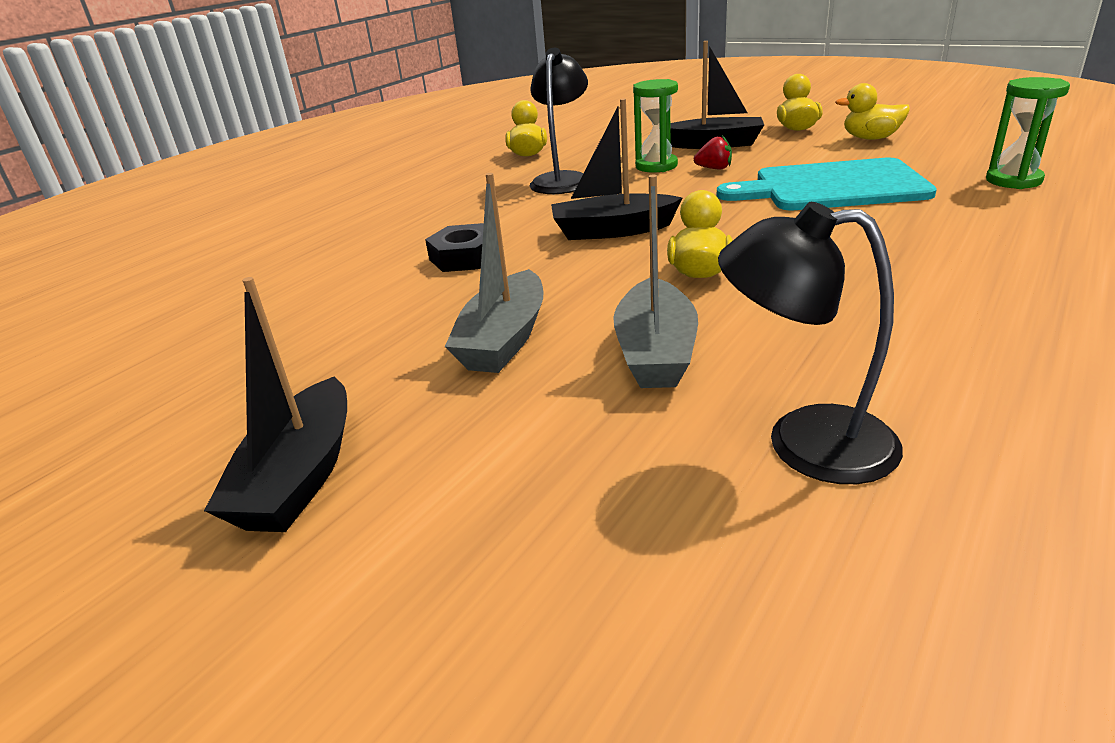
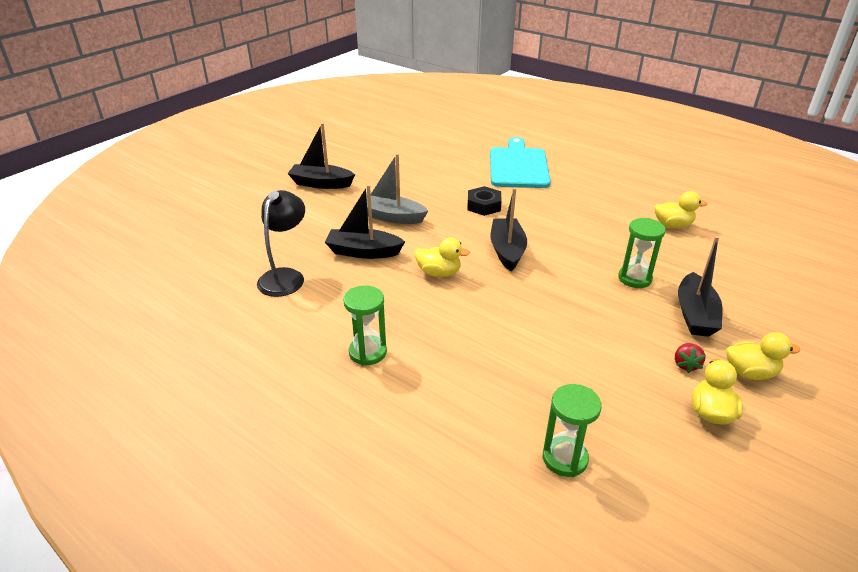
camera: 90 degrees right, 5 degrees up
(562, 180) = (608, 237): black lamp -> none
(655, 352) = (363, 252): grey boat -> black boat
(714, 168) = (624, 304): red strawberry -> red strawberry (685, 364)
(832, 187) = (568, 352): turquoise cutting board -> turquoise cutting board (518, 166)
(967, 302) = (368, 352): none -> green hourglass

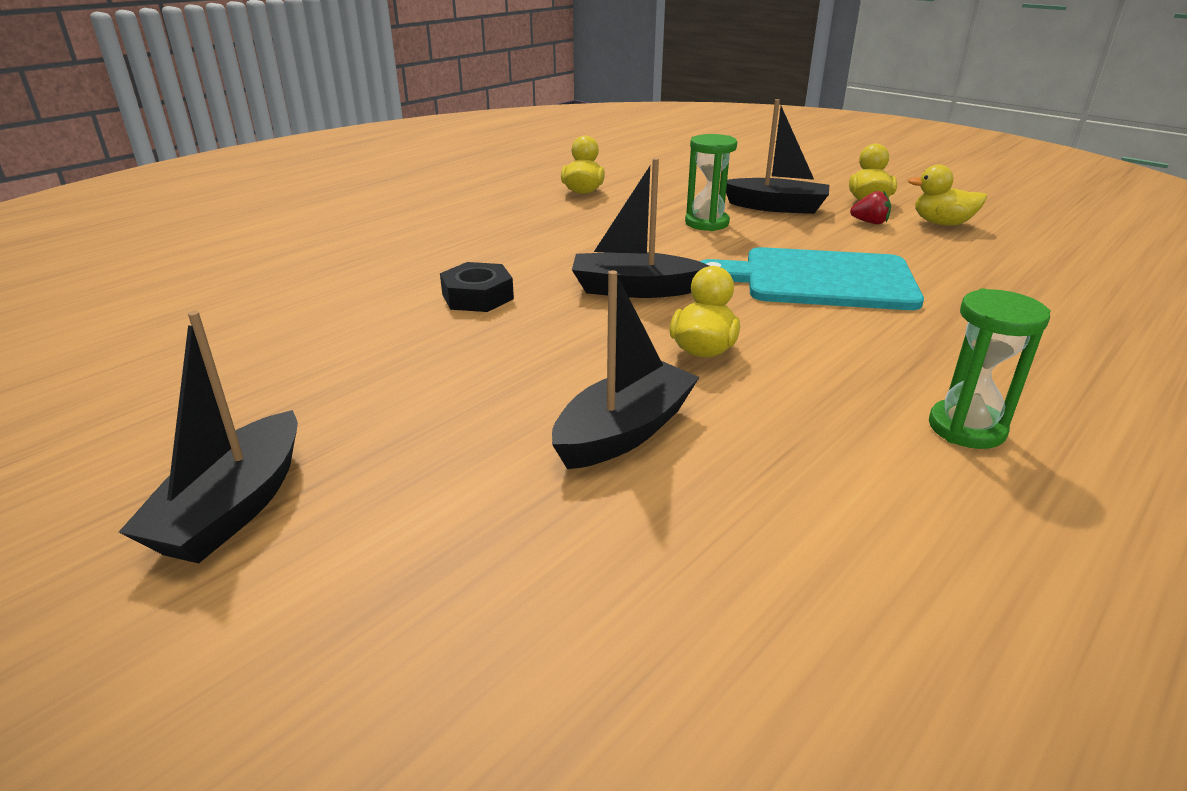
camera: 85 degrees left, 5 degrees down
(285, 276) = (734, 556): black lamp -> none
(363, 252) = (624, 431): black boat -> black boat turned 150 degrees counterclockwise
(391, 217) = (481, 393): grey boat -> none
(518, 166) = (346, 258): turquoise cutting board -> turquoise cutting board (820, 280)
(565, 458) = (1074, 295): green hourglass -> none

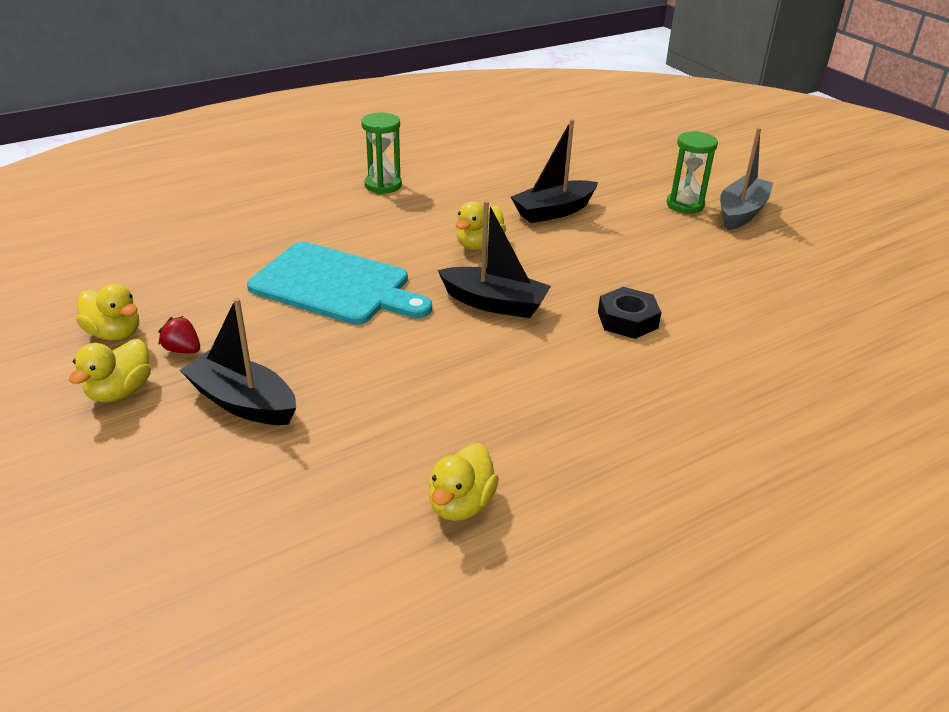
camera: 165 degrees left, 5 degrees up
(233, 508) = (741, 212): black boat -> grey boat
(706, 223) = (355, 385): green hourglass -> green hourglass (685, 205)

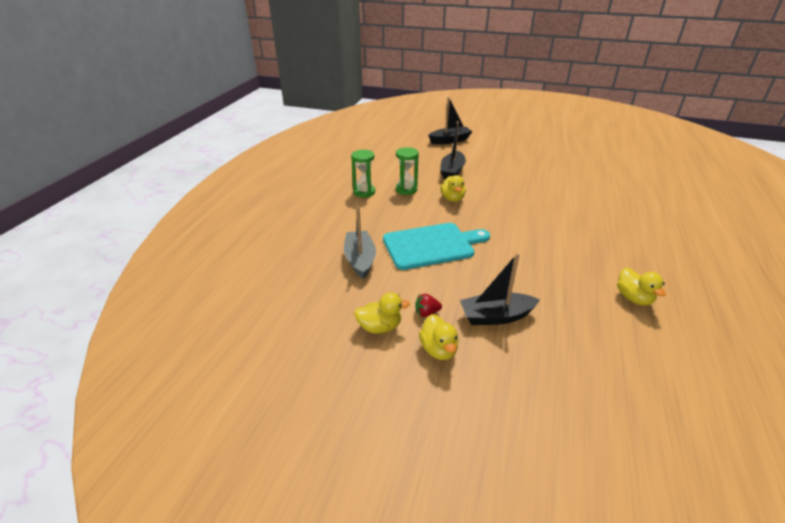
camera: 40 degrees left, 0 degrees up
(494, 303) = (502, 218): black boat -> black boat (450, 140)
(627, 320) = (552, 200): black nut -> none
(685, 205) = (489, 148): green hourglass -> green hourglass (406, 189)
(741, 212) = (511, 143): grey boat -> grey boat (360, 260)

